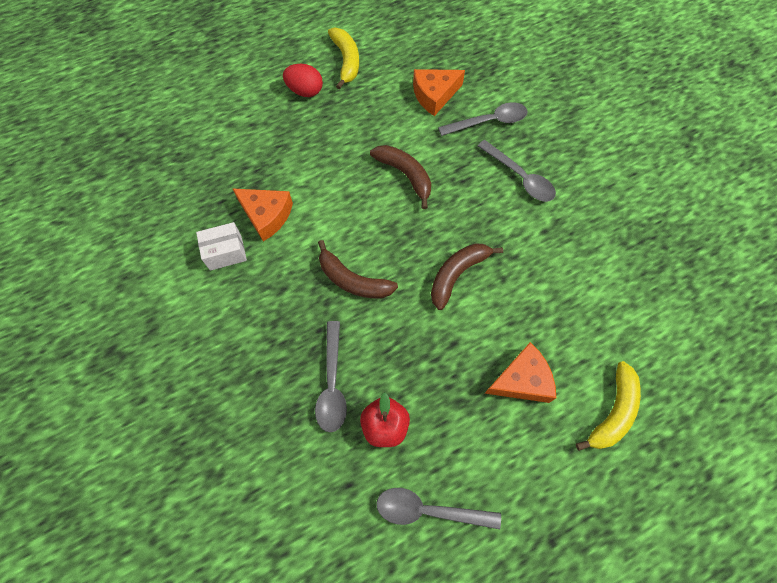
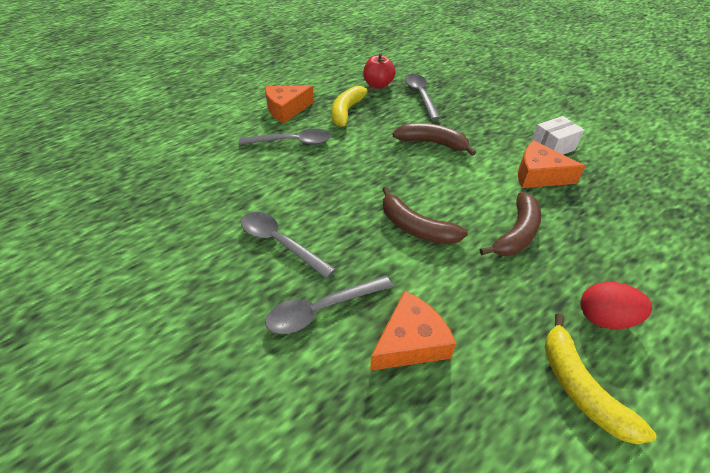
camera: 170 degrees right, 20 degrees down
(428, 510) = (343, 64): grey spoon -> grey spoon (293, 142)
(457, 274) = (342, 156): brown banana -> brown banana (516, 233)
(612, 412) = (223, 103): yellow banana -> yellow banana (347, 111)

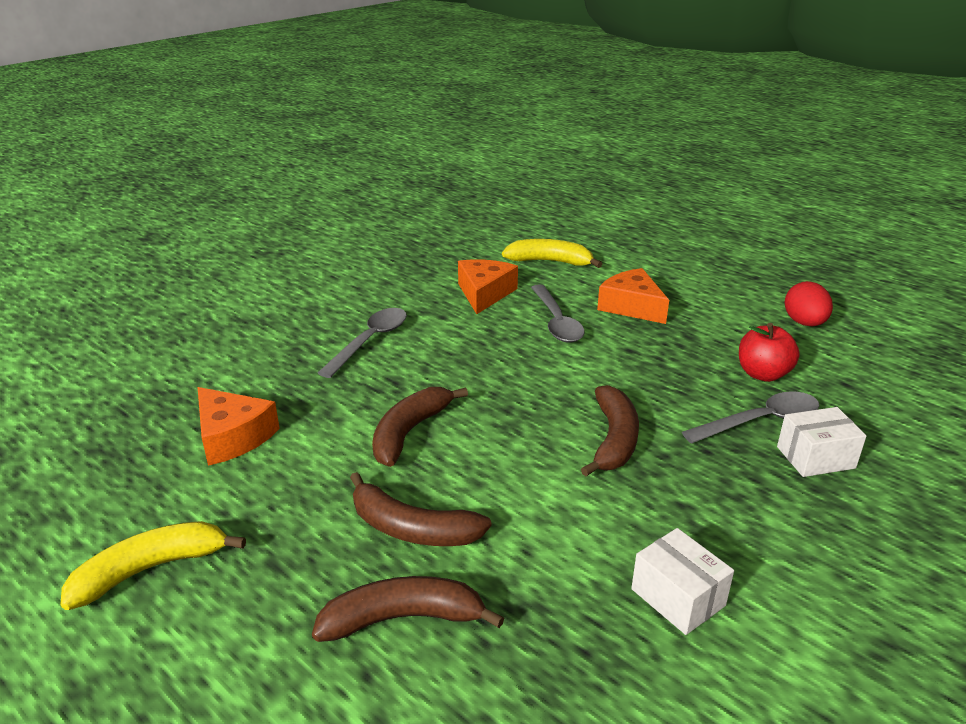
camera: 80 degrees right, 15 degrees down
(321, 310) = (278, 377): grey spoon -> none
(347, 111) = (659, 353): yellow banana -> yellow banana (550, 262)
(451, 89) = (815, 457): none -> white box
(538, 175) = (572, 567): orange cheese -> orange cheese (484, 293)
(590, 242) = (403, 618): none -> brown banana
(604, 318) = (249, 610): red egg -> red egg (804, 323)

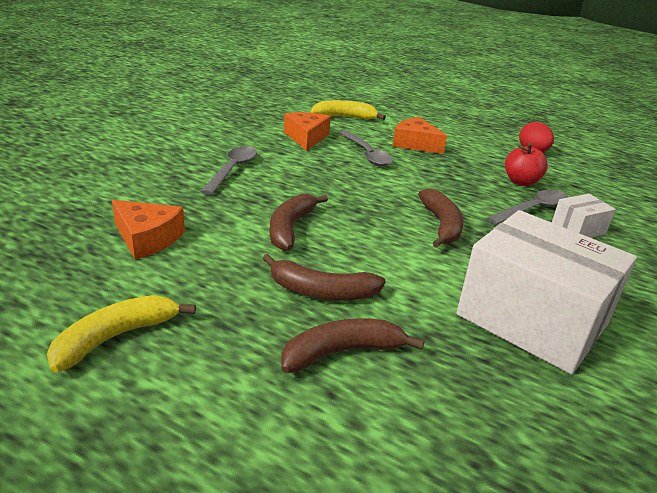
camera: 15 degrees left, 0 degrees up
(678, 597) = (531, 320): white box -> white box, size x2.25

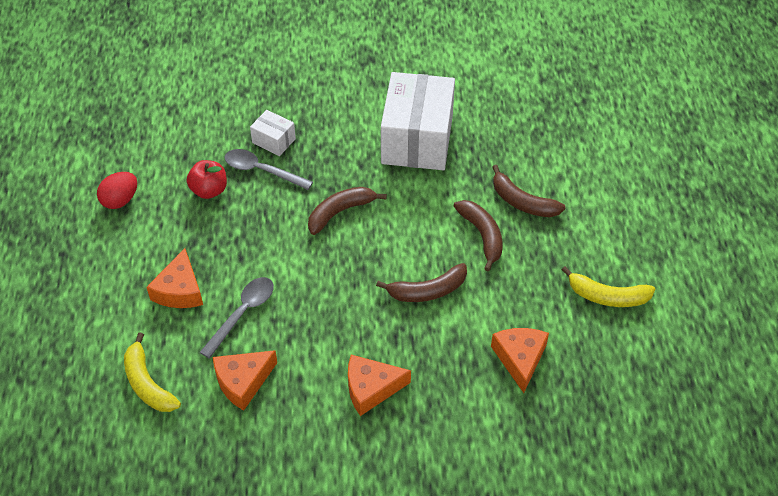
camera: 120 degrees left, 20 degrees up
(233, 170) = (371, 388): grey spoon -> orange cheese

